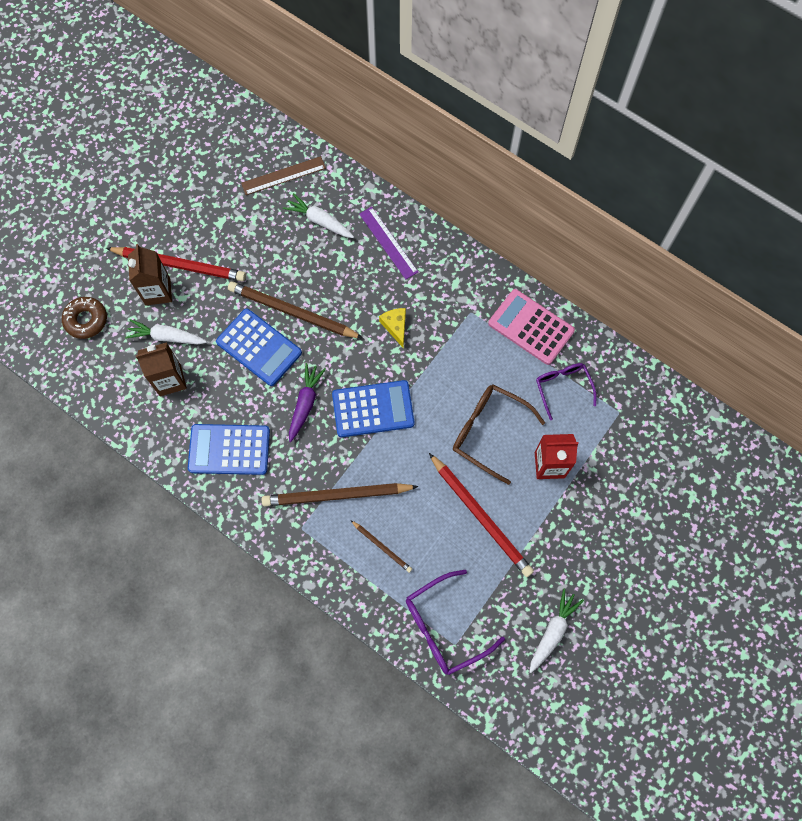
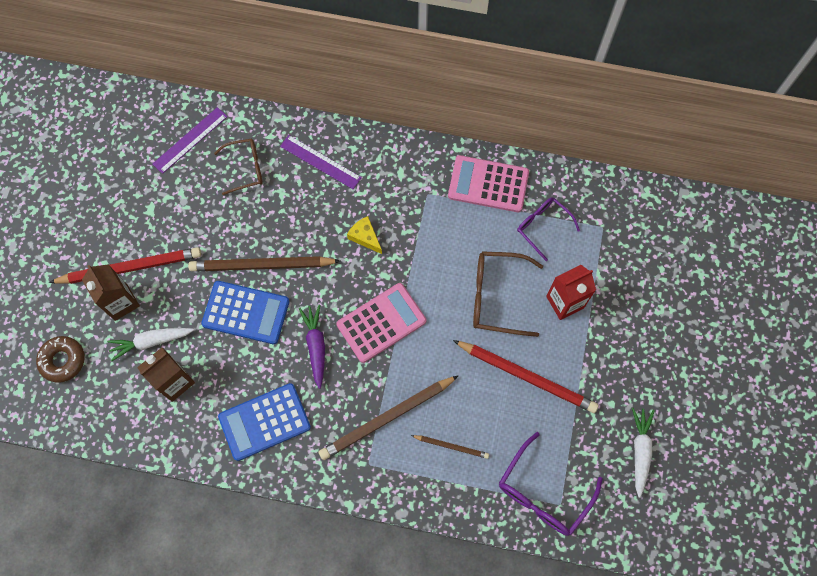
camera: 25 degrees left, 0 degrees up
(283, 176) = (190, 140): brown ruler -> purple ruler
(319, 221) = (246, 168): white carrot -> brown glasses
(373, 409) = (381, 322): blue calculator -> pink calculator

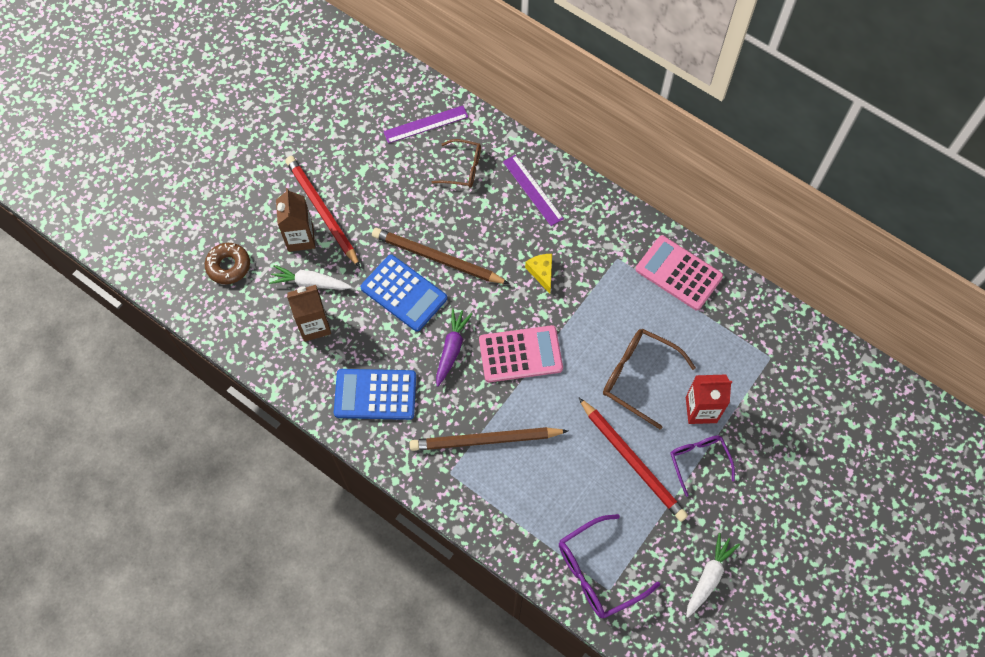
camera: 25 degrees right, 5 degrees down
(130, 267) = (322, 212): red pencil -> red pencil turned 135 degrees counterclockwise
(451, 446) = (532, 491): brown pencil -> none
(542, 226) = (712, 333): purple glasses -> purple glasses (698, 461)

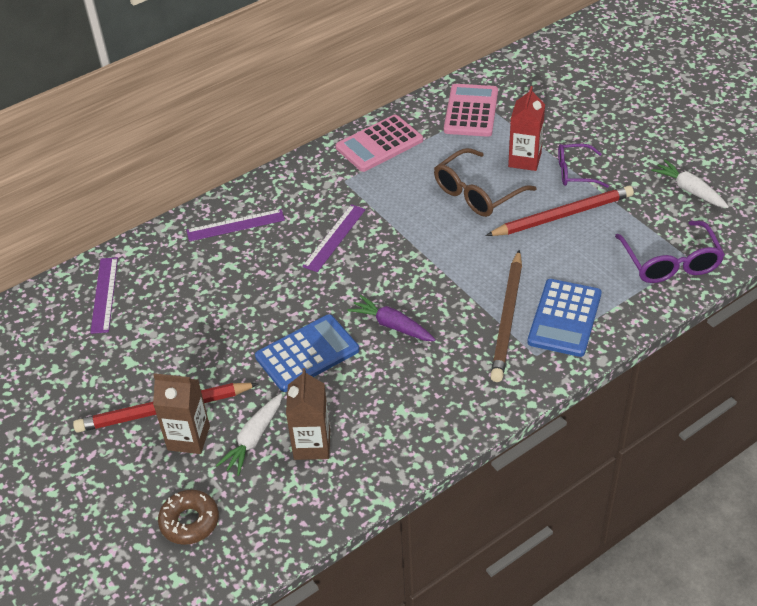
camera: 70 degrees left, 20 degrees down
(375, 394) = (422, 402): blue calculator -> blue calculator (564, 318)
(437, 259) = (278, 317): brown pencil -> none
(463, 168) = (179, 274): brown glasses -> none
(520, 354) = (420, 272): pink calculator -> pink calculator (471, 111)
(542, 272) = (334, 237): yellow cheese -> purple ruler

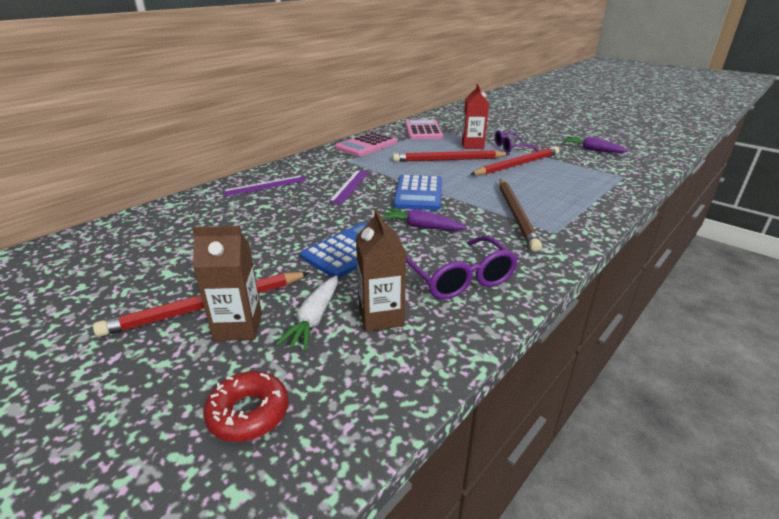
camera: 15 degrees left, 15 degrees down
(104, 294) = (144, 231): purple ruler -> none
(189, 521) = (248, 413): brown donut -> red donut
(477, 193) = (449, 160): brown glasses -> red pencil
(564, 318) = (561, 211): blue calculator -> blue calculator (418, 193)
(670, 263) = (612, 179): purple glasses -> purple glasses (459, 278)
(689, 190) = (592, 150): white carrot -> purple carrot

